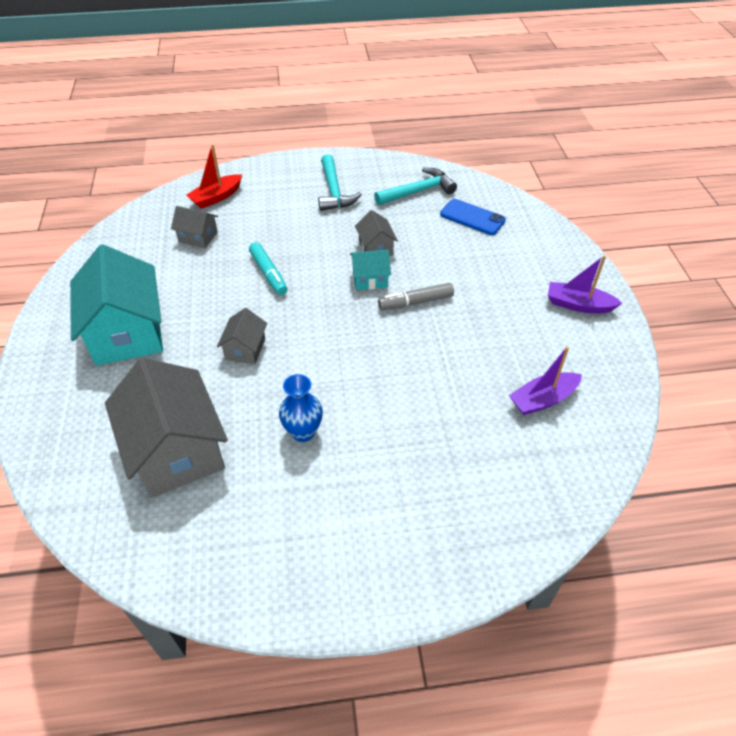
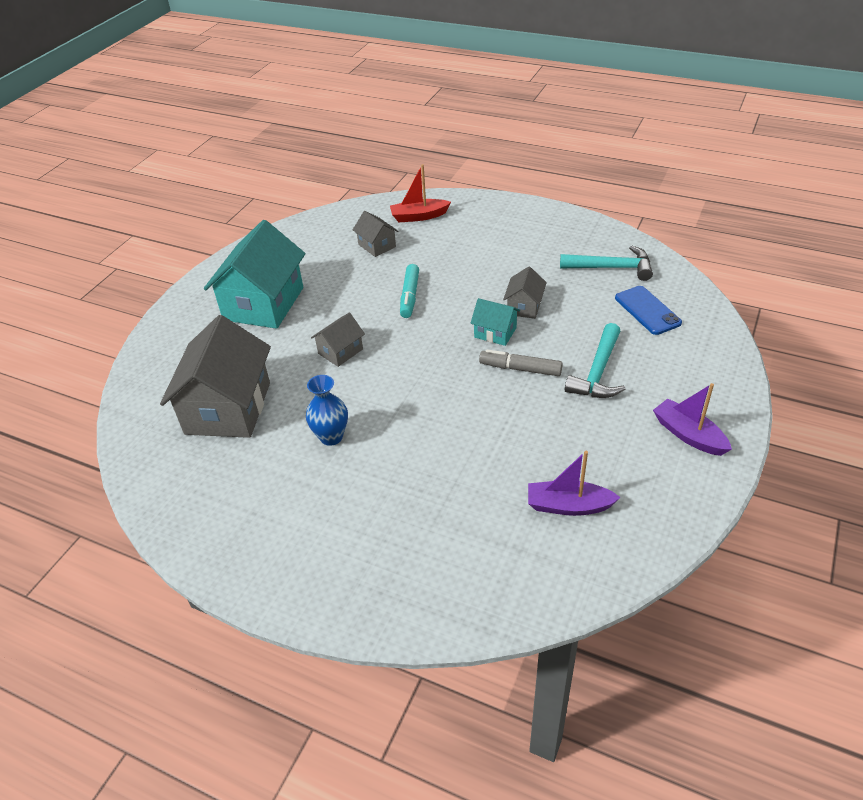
camera: 35 degrees right, 5 degrees down
(334, 191) = (528, 243): turquoise hammer -> turquoise hammer (598, 372)

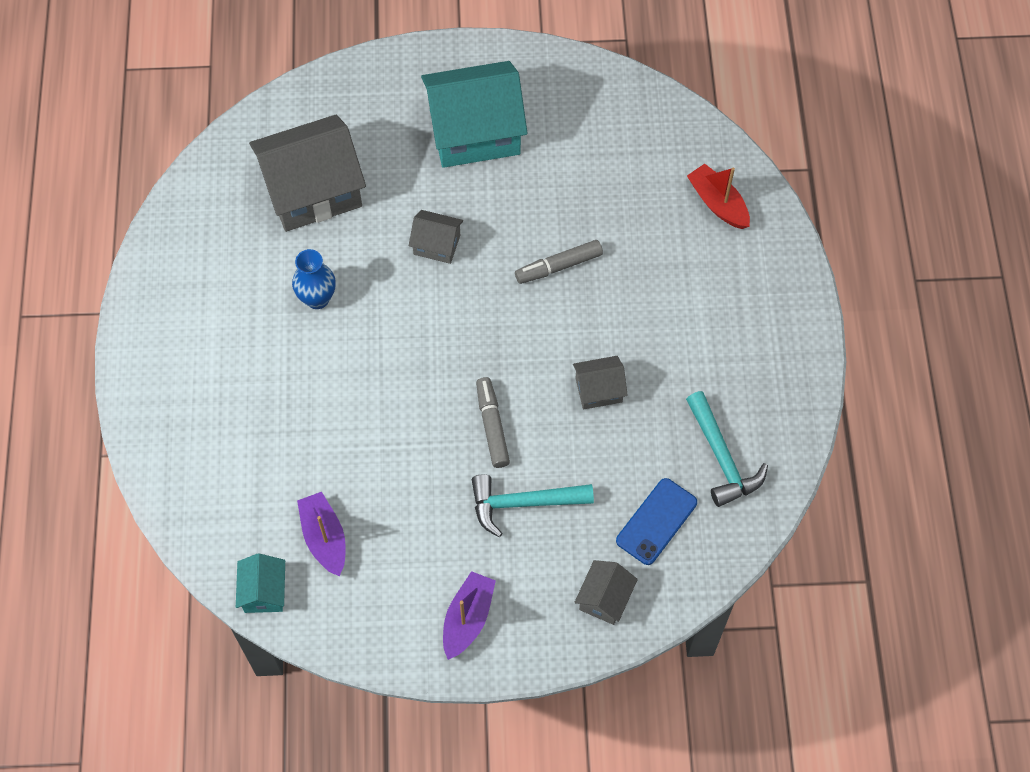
camera: 60 degrees right, 20 degrees up
(377, 245) = (634, 187): grey house -> grey house (604, 598)
(410, 296) = (559, 266): turquoise marker -> grey marker
(495, 332) = (539, 378): turquoise house -> turquoise house (264, 591)

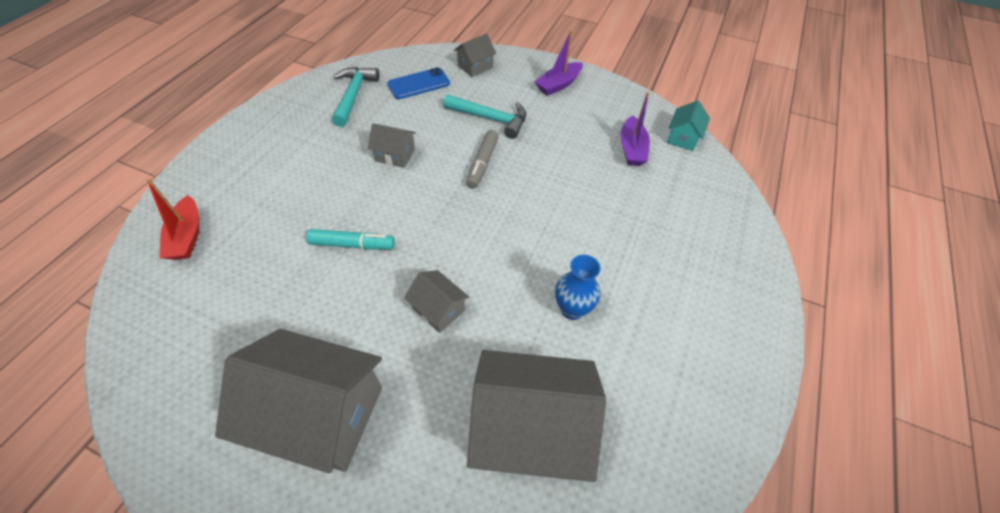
camera: 155 degrees left, 10 degrees down
(474, 132) = (321, 414): turquoise house -> grey house
(559, 266) = (352, 244): grey marker -> turquoise marker

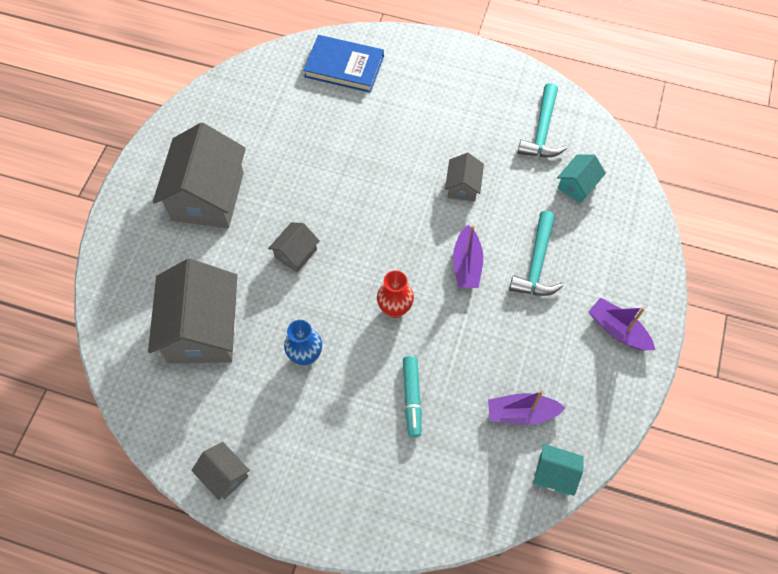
camera: 85 degrees right, 10 degrees up
(187, 236) = (344, 66): red boat -> blue book
(352, 244) = (351, 178): turquoise marker -> turquoise marker (412, 398)
(354, 95) = (542, 131): turquoise hammer -> turquoise hammer turned 105 degrees clockwise
(418, 84) = (577, 185): blue phone -> turquoise house
(475, 66) = (626, 236): grey house -> grey house (224, 475)
(482, 163) = (467, 264): grey marker -> purple boat
(523, 223) = (395, 308): none -> red vase

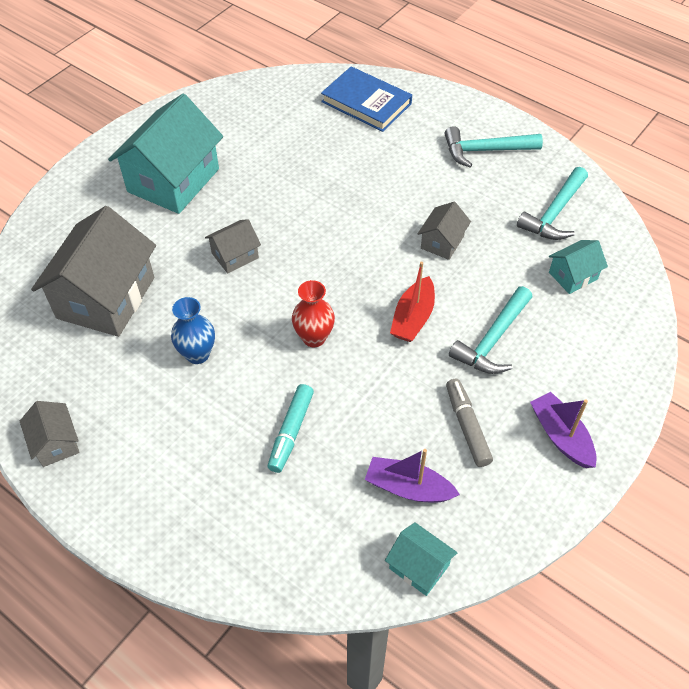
camera: 20 degrees right, 10 degrees down
(208, 196) = (173, 180): grey house -> turquoise house
(464, 86) = (485, 150): none -> turquoise hammer
(467, 264) = (413, 318): purple boat -> red boat
(545, 346) = (467, 426): none -> grey marker

